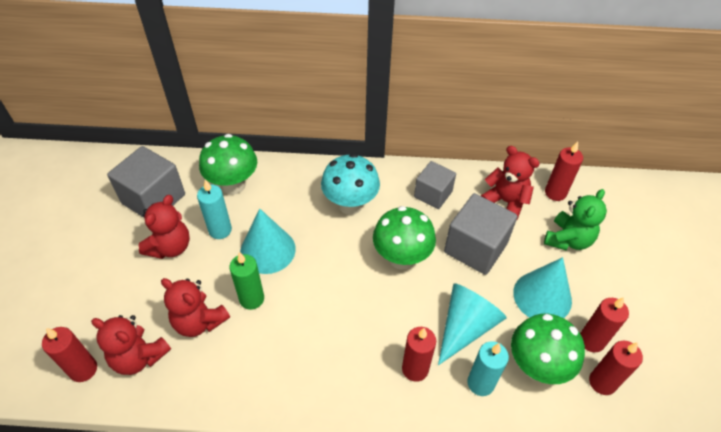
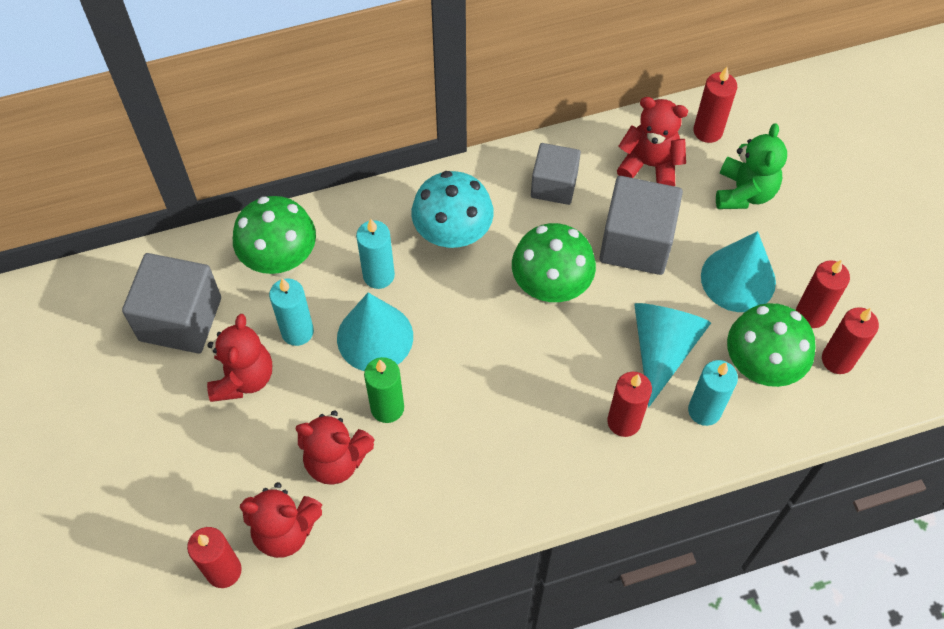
camera: 20 degrees left, 10 degrees up
(290, 213) = (378, 275): none -> turquoise candle

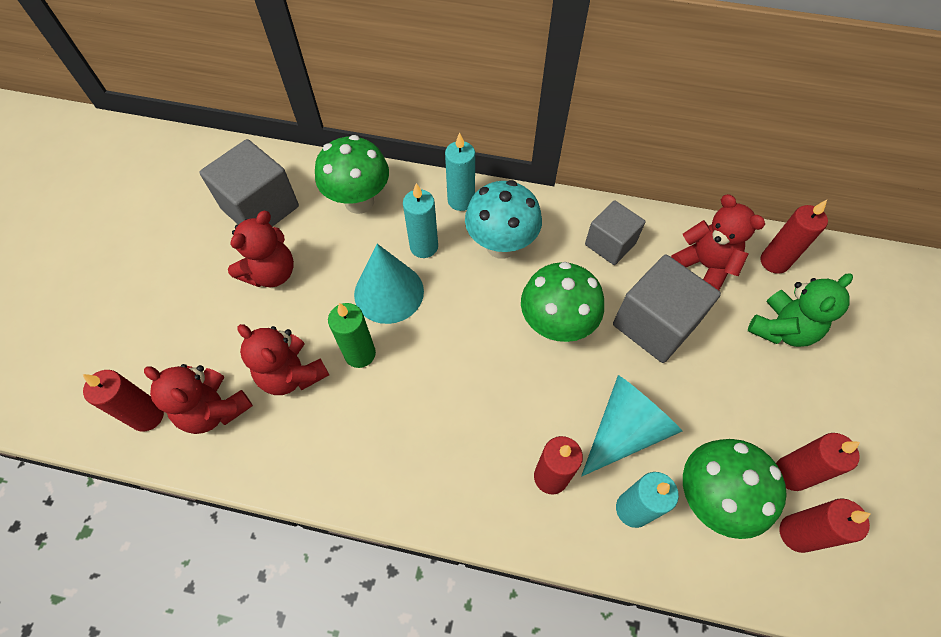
camera: 30 degrees right, 0 degrees up
(297, 332) = (334, 258): turquoise candle -> turquoise candle (461, 200)
(738, 279) = (734, 403): turquoise cone -> none

